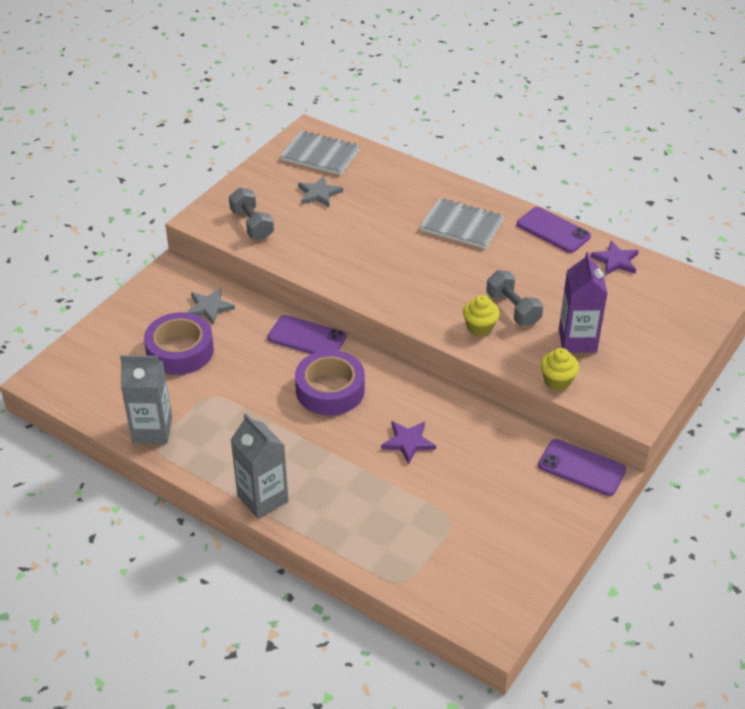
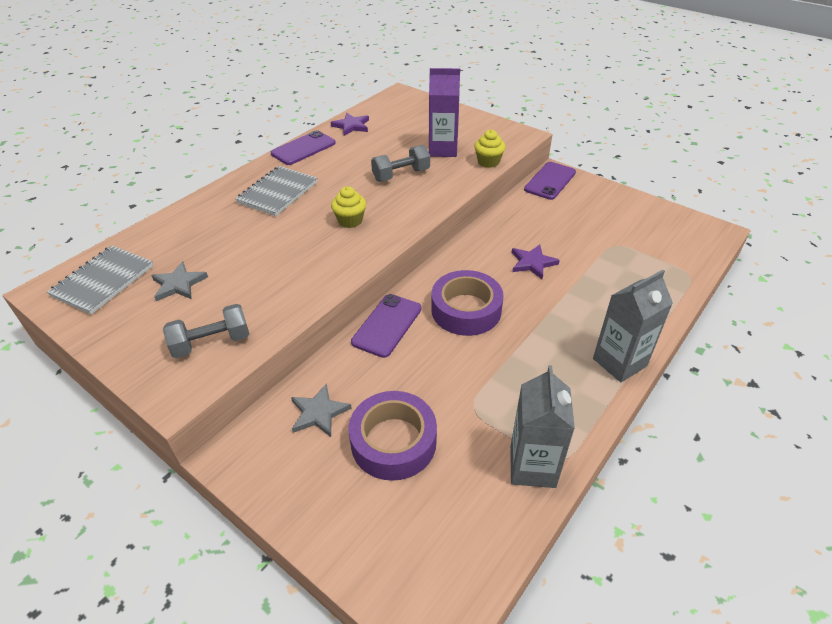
camera: 85 degrees left, 0 degrees up
(480, 327) = (422, 192): yellow cupcake -> yellow cupcake (350, 220)

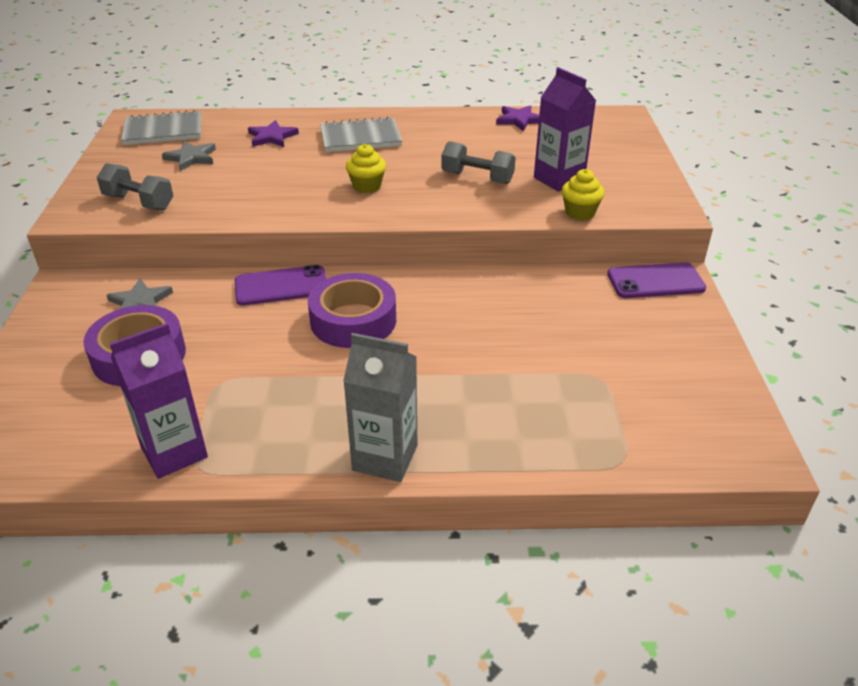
camera: 50 degrees right, 5 degrees down
(303, 148) = (444, 117): purple phone -> none
(532, 263) = (482, 330): purple star -> purple star (272, 137)
(532, 466) = (174, 452): grey carton -> purple carton

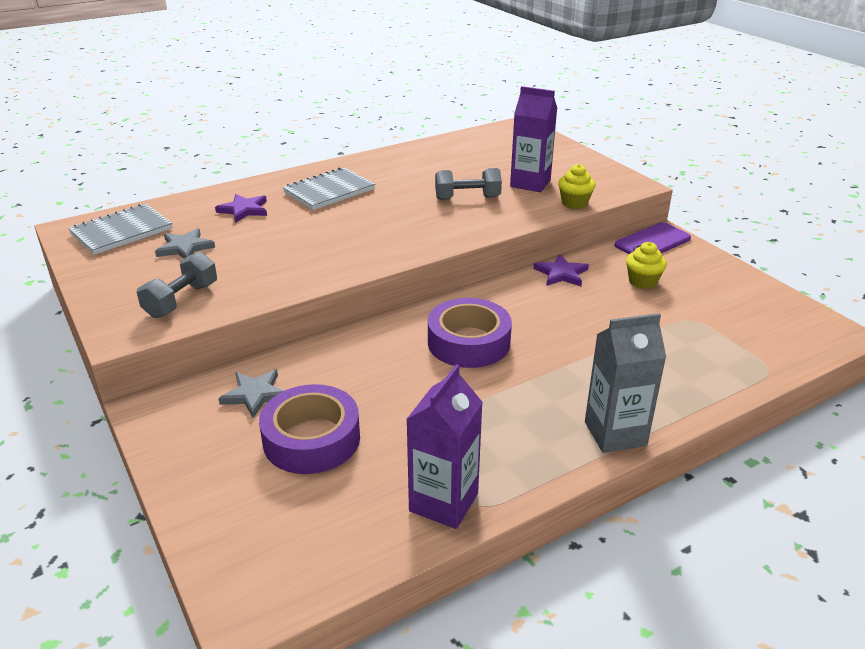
camera: 30 degrees left, 5 degrees down
(139, 202) = (181, 300): grey dumbbell -> grey dumbbell turned 60 degrees counterclockwise
(281, 286) = (374, 336): purple phone -> none
(367, 186) = (385, 228): yellow cupcake -> yellow cupcake (642, 281)
(519, 120) = (445, 146): purple star -> purple star (561, 274)

